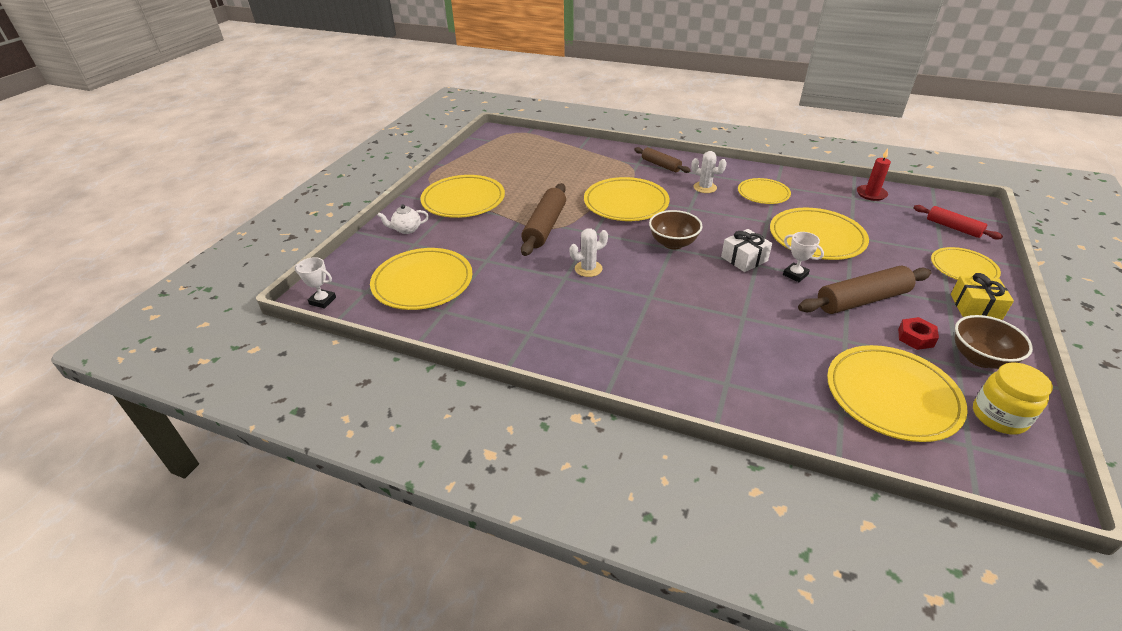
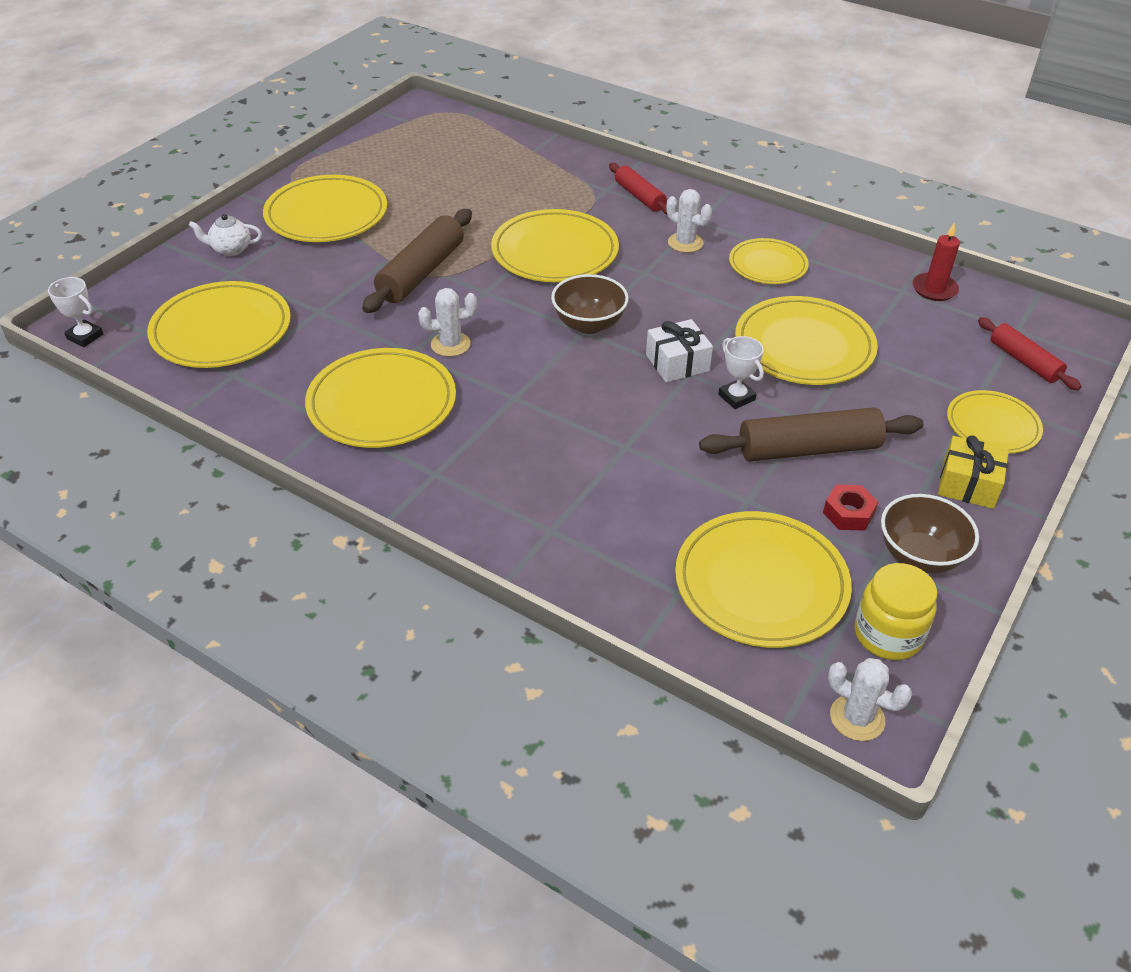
camera: 10 degrees right, 5 degrees up
(560, 314) = (382, 403): none -> yellow plate
(661, 165) = (639, 196): brown rolling pin -> red rolling pin
(1022, 482) = (857, 718): none -> white cactus

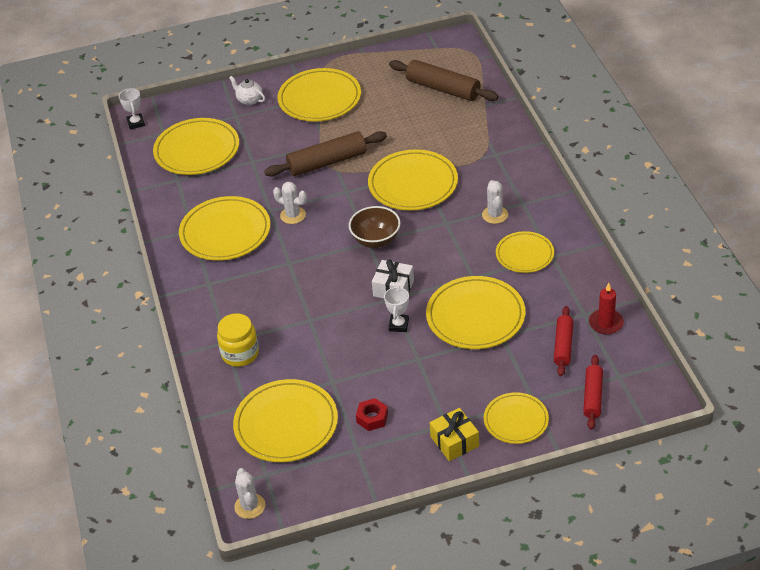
camera: 45 degrees right, 0 degrees up
(639, 196) = (509, 169): red rolling pin -> red rolling pin (563, 345)
(808, 449) = (398, 374): brown rolling pin -> brown rolling pin (443, 89)
(887, 635) = (311, 483): yellow jar -> yellow jar (240, 354)
(919, 556) = (377, 459): brown bowl -> none

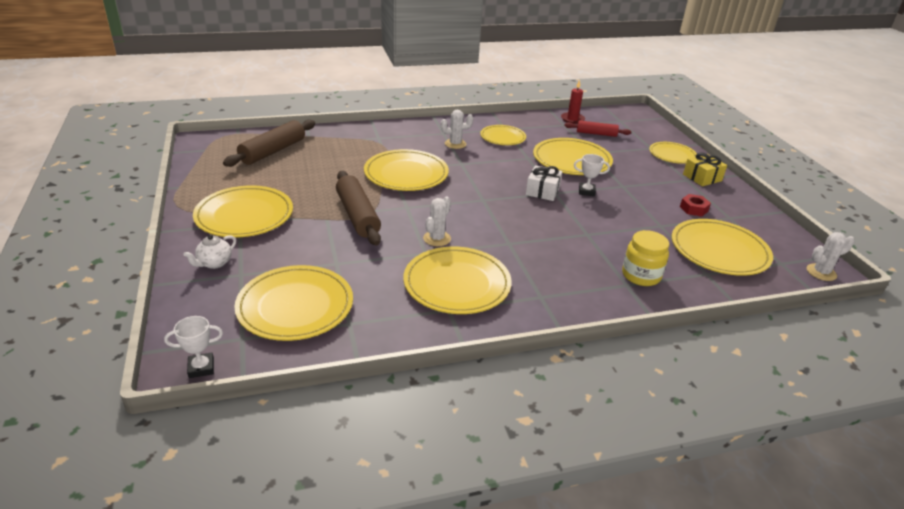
camera: 95 degrees left, 10 degrees down
(376, 240) = (480, 196): brown bowl -> none
(592, 396) = (641, 130): red rolling pin -> none

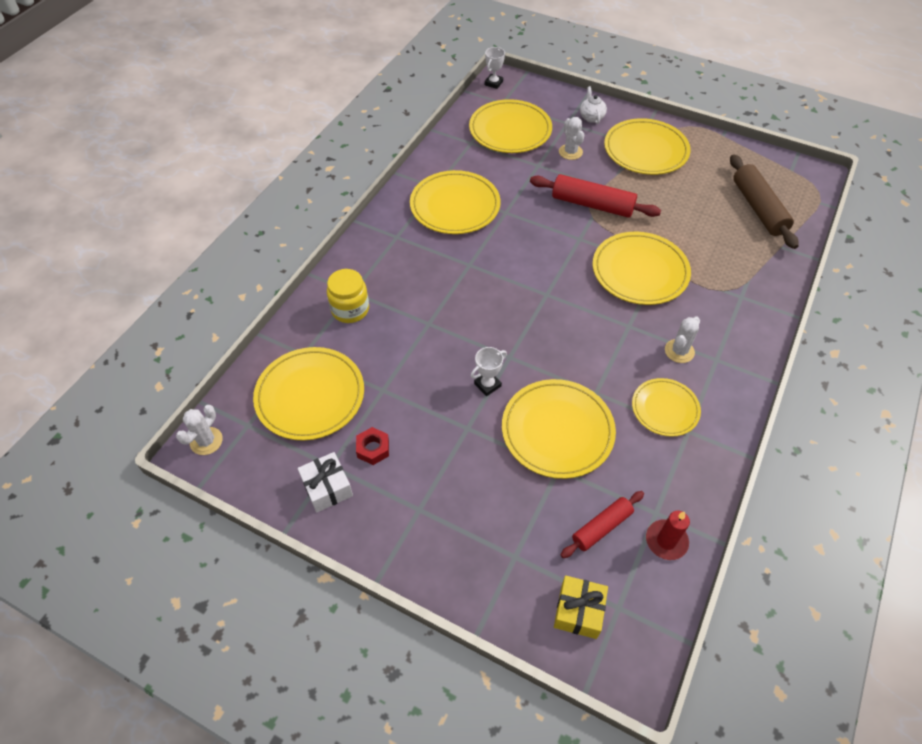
camera: 135 degrees right, 20 degrees up
(357, 215) = (592, 205): brown rolling pin -> red rolling pin
(437, 238) = (517, 228): white cactus -> white cactus (570, 152)
(542, 191) = (520, 349): white gift -> white gift (327, 488)
(672, 155) = (478, 562): yellow plate -> none
(702, 177) = (407, 532): yellow gift -> yellow gift (578, 611)

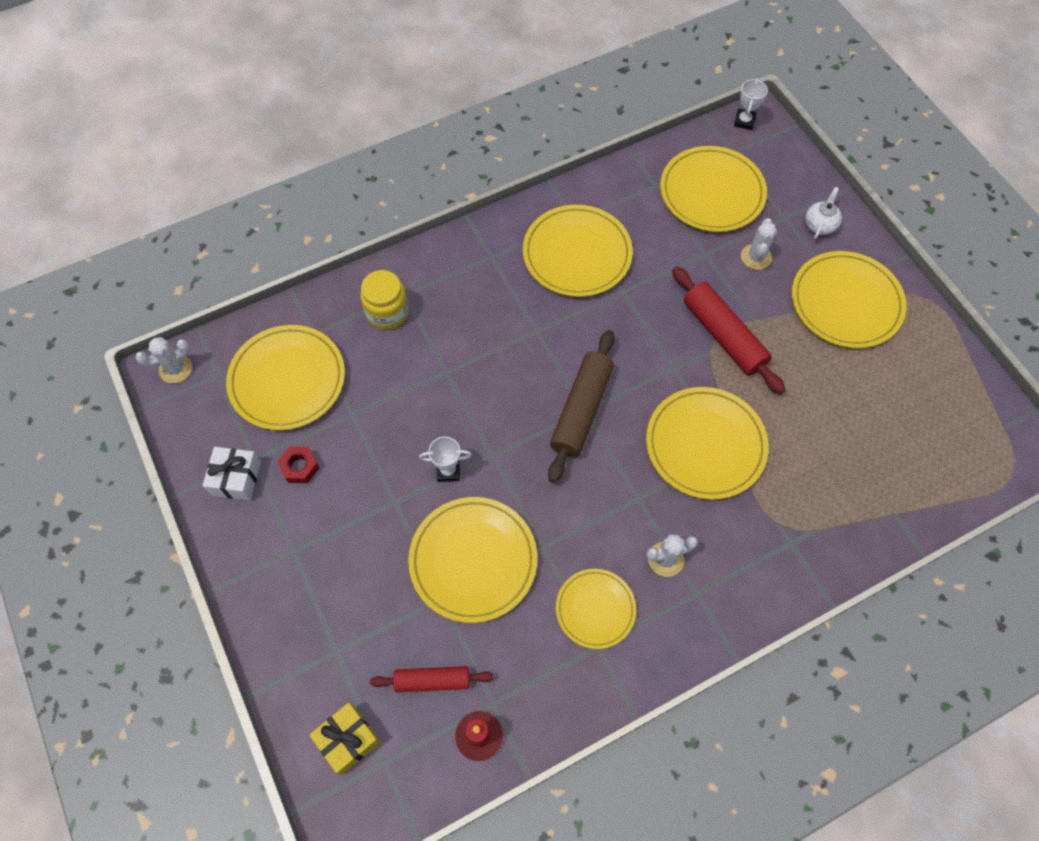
camera: 35 degrees right, 10 degrees up
(493, 83) = (744, 121): white trophy -> white trophy turned 45 degrees counterclockwise
(758, 208) = (913, 451): brown rolling pin -> brown rolling pin (581, 410)

